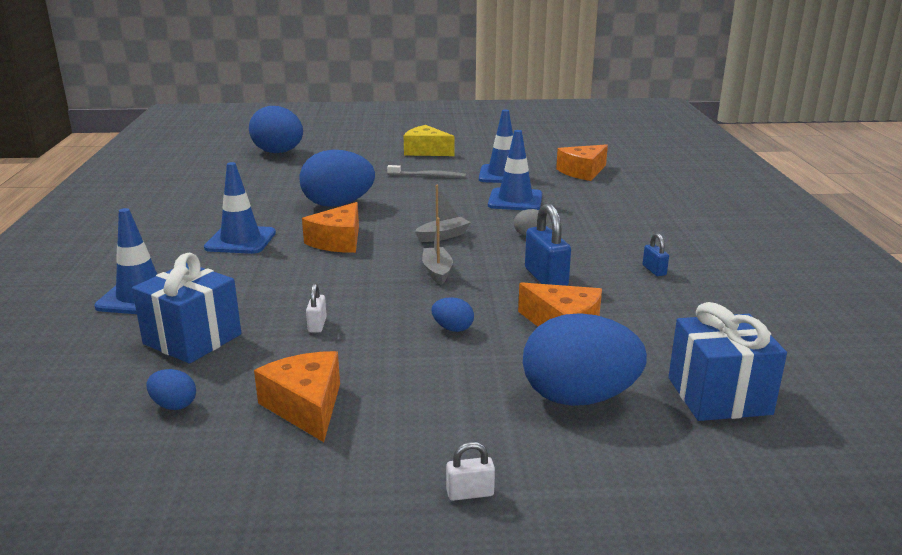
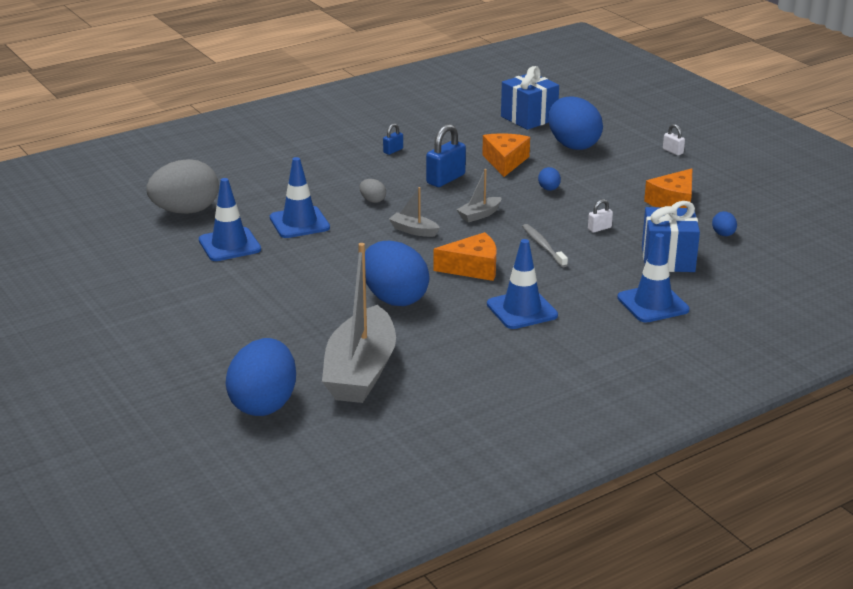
camera: 120 degrees left, 5 degrees up
(264, 177) = (360, 371): none -> grey boat
(426, 151) = (178, 308): yellow cheese -> none
(428, 176) = (268, 280): grey toothbrush -> grey toothbrush (543, 246)
(582, 172) = (186, 211): orange cheese -> grey egg

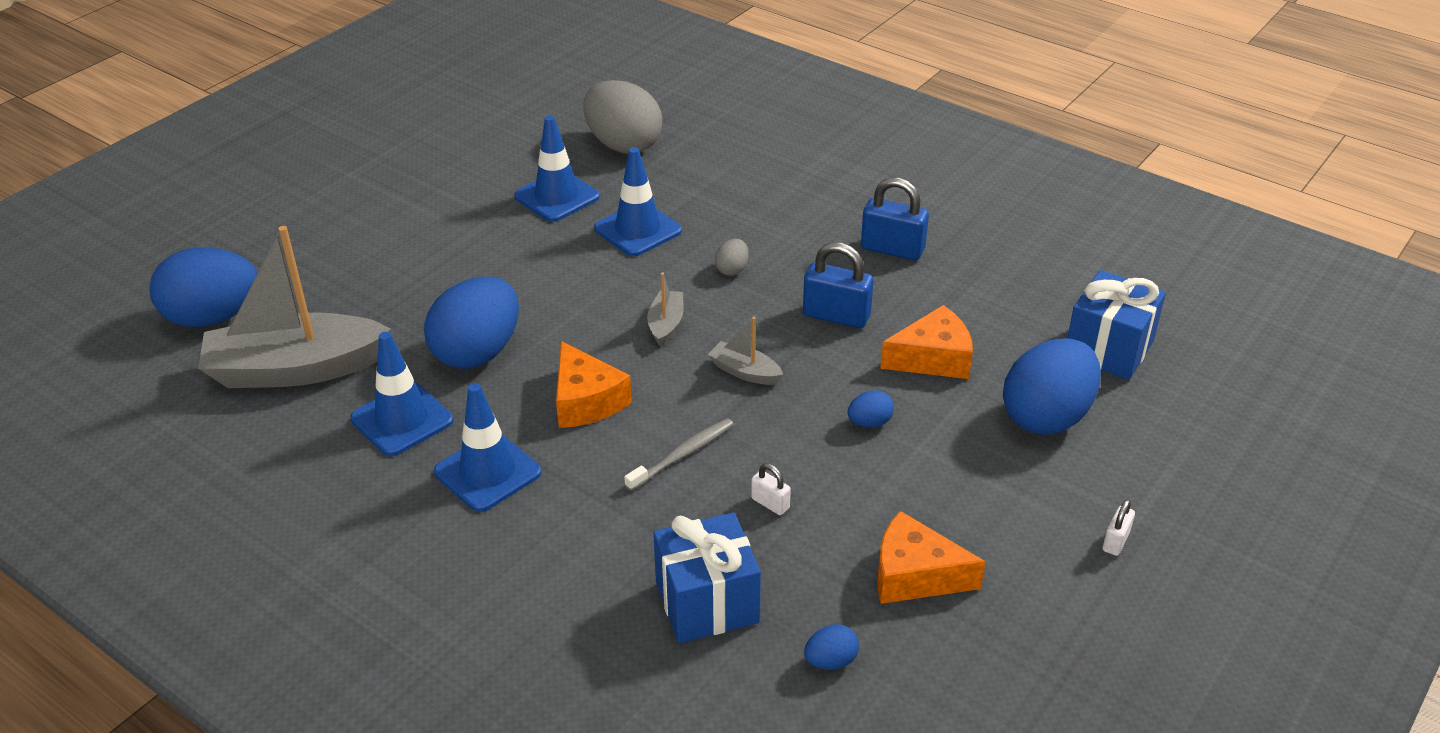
camera: 70 degrees right, 10 degrees up
(393, 150) = (892, 249): blue padlock -> blue padlock, size x1.93
(653, 304) = (555, 609): blue traffic cone -> blue traffic cone (402, 420)

